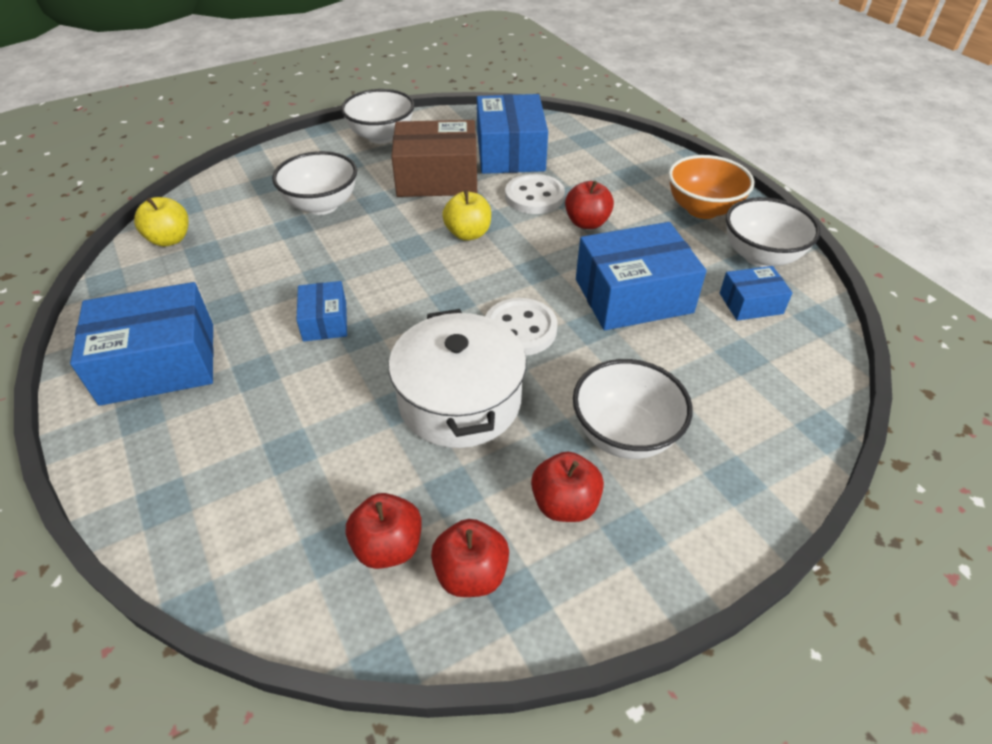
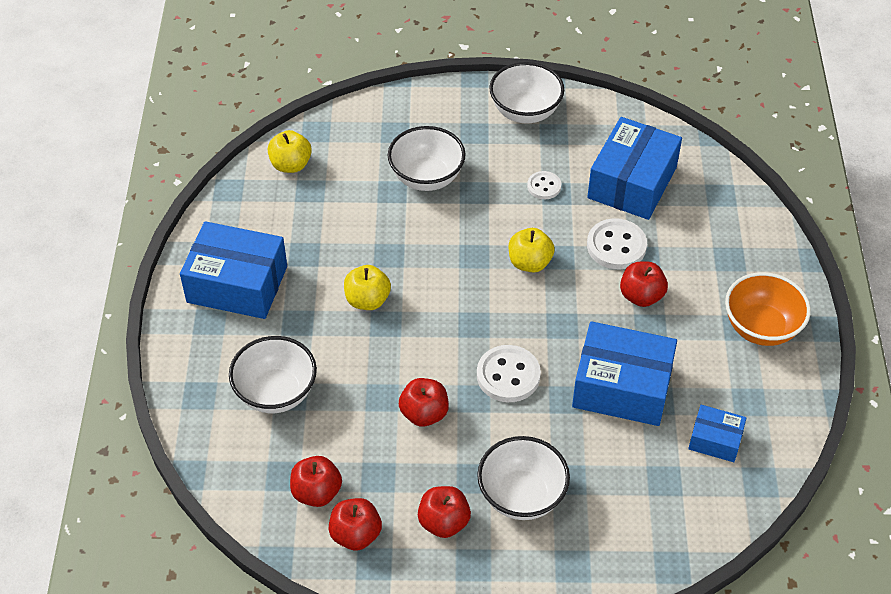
camera: 30 degrees right, 5 degrees up
(325, 321) = (367, 300): blue box -> yellow apple
(437, 178) = (544, 186): brown box -> white button
(460, 400) = (424, 414): white pot -> red apple
(760, 256) = (768, 400): white bowl -> white bowl (276, 393)

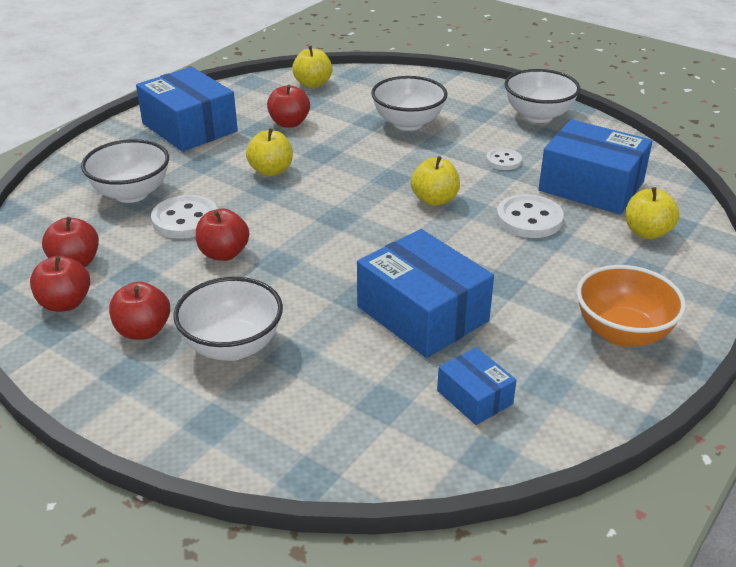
camera: 35 degrees right, 15 degrees down
(508, 375) = (326, 260): white button -> white button (185, 219)
(632, 182) = (591, 186): blue box -> blue box turned 60 degrees clockwise
(641, 296) = (516, 260): red apple -> red apple (289, 123)
(707, 215) = (647, 232): none -> yellow apple

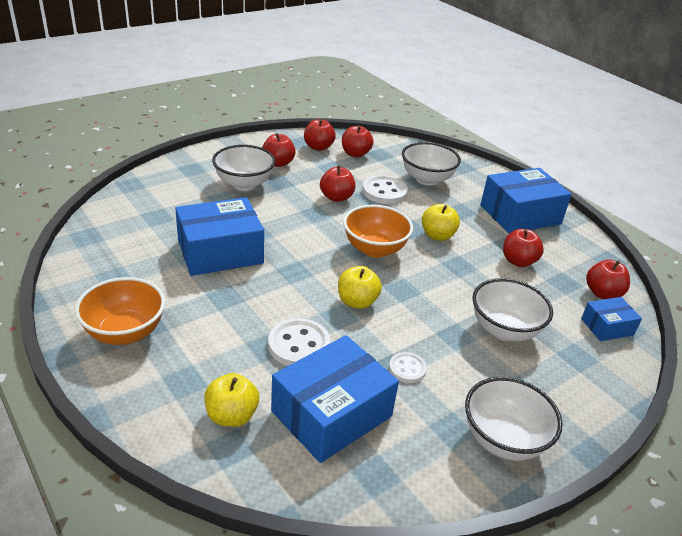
camera: 105 degrees right, 0 degrees up
(313, 84) = (602, 293): yellow apple -> red apple
(329, 205) = (374, 249): none -> orange bowl
(474, 397) = (131, 247): blue box -> blue box (607, 327)

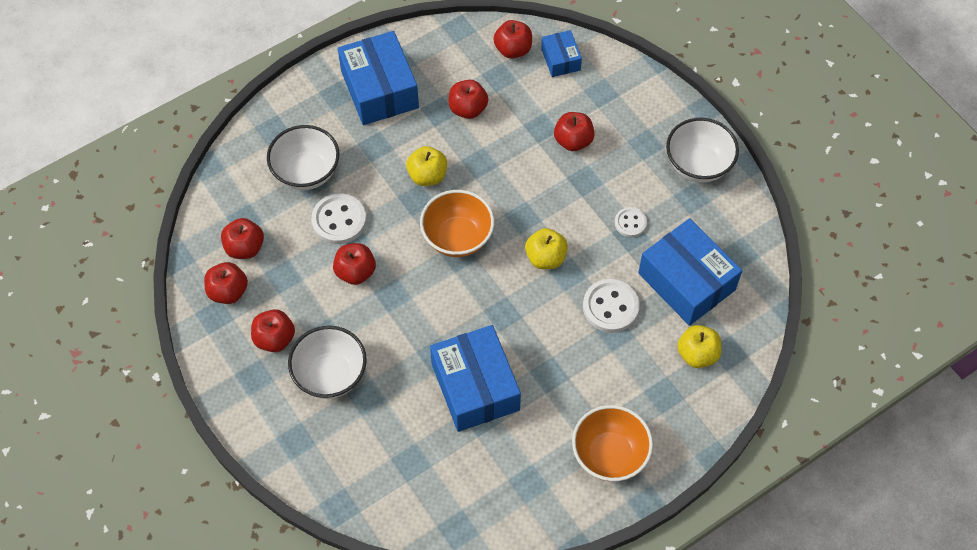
camera: 85 degrees left, 25 degrees up
(504, 330) = (573, 141): white bowl -> red apple

